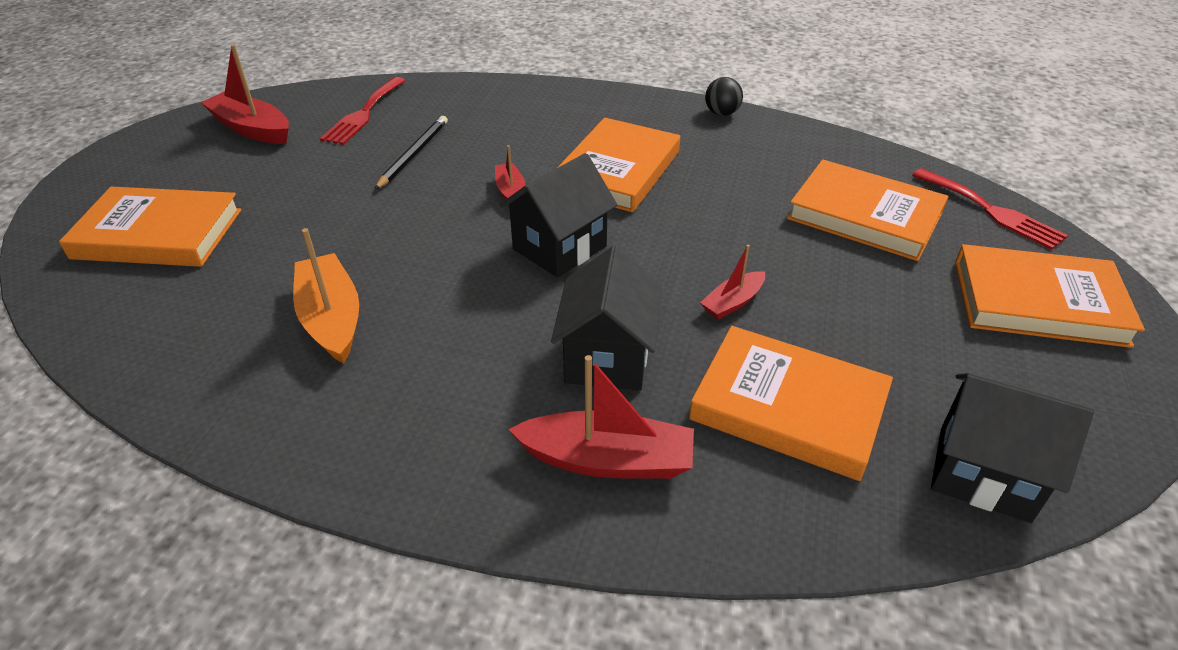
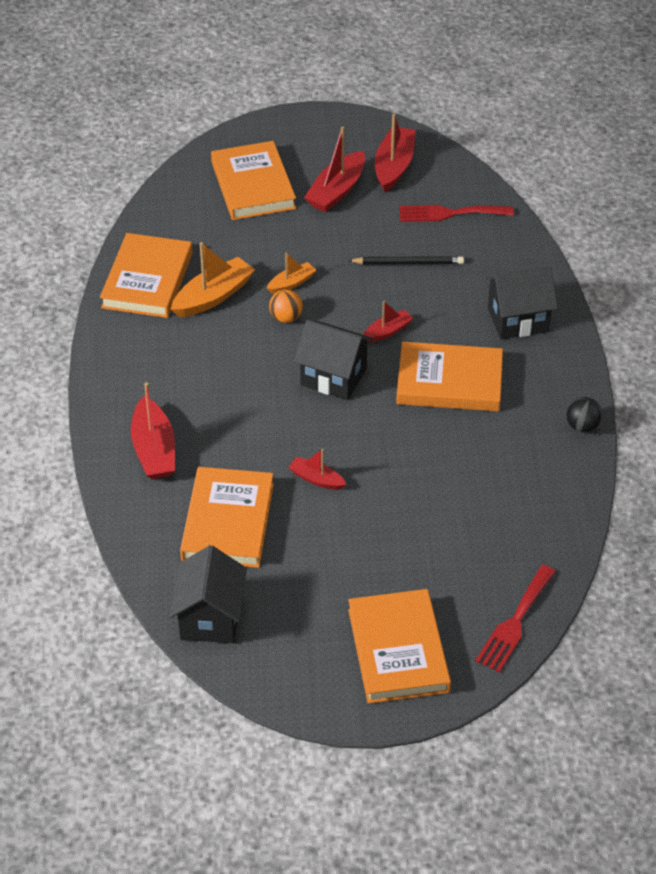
camera: 70 degrees right, 5 degrees up
(246, 174) = (336, 191): none -> red boat
(369, 243) = (291, 283): none -> orange boat
(427, 262) = (286, 318): none -> orange ball
(607, 358) = (234, 429): black house -> black house (518, 320)
(864, 216) = (463, 540): orange book -> orange book (147, 280)

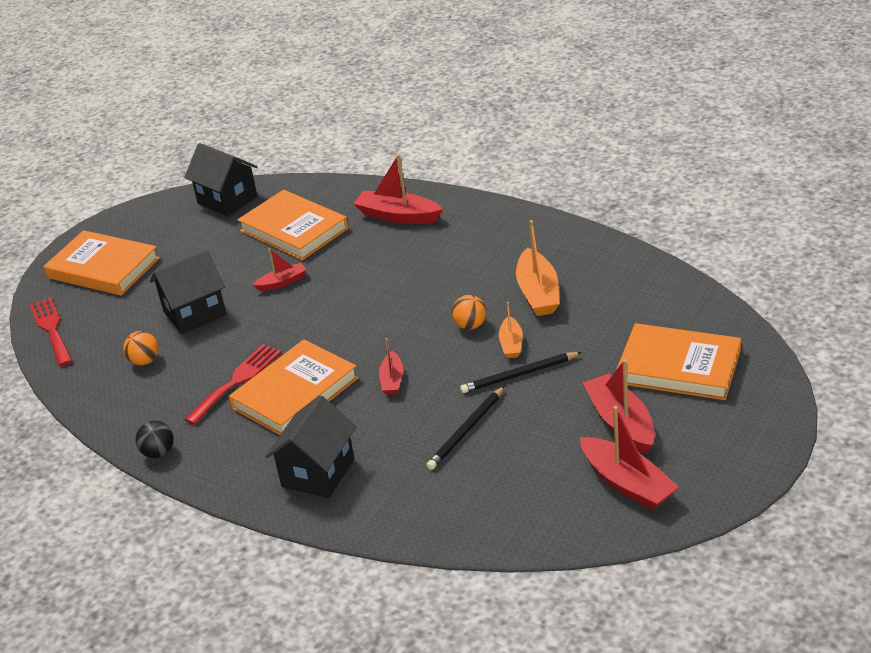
camera: 130 degrees right, 10 degrees down
(147, 280) = (594, 263): orange book -> none
(325, 262) = (519, 375): none -> black pencil
(333, 377) = (373, 328): black house -> black house (195, 313)
(450, 213) = (511, 494): red fork -> red fork (237, 381)
(495, 511) = (145, 361): none -> orange ball

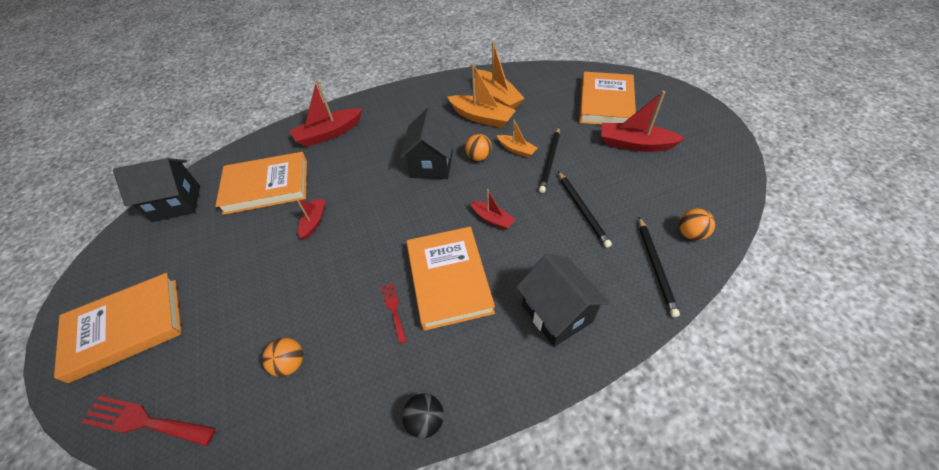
camera: 55 degrees left, 15 degrees up
(195, 313) = (276, 293): black house -> black house (432, 164)
(237, 381) = (394, 309): red fork -> red fork, size x0.55
(436, 511) = (655, 266): none -> black pencil
(509, 519) = (690, 234): none -> orange ball
(589, 284) = (497, 97): none -> orange boat
(627, 483) = (693, 168): red boat -> none
(678, 367) = (605, 103): orange book -> orange book turned 45 degrees counterclockwise

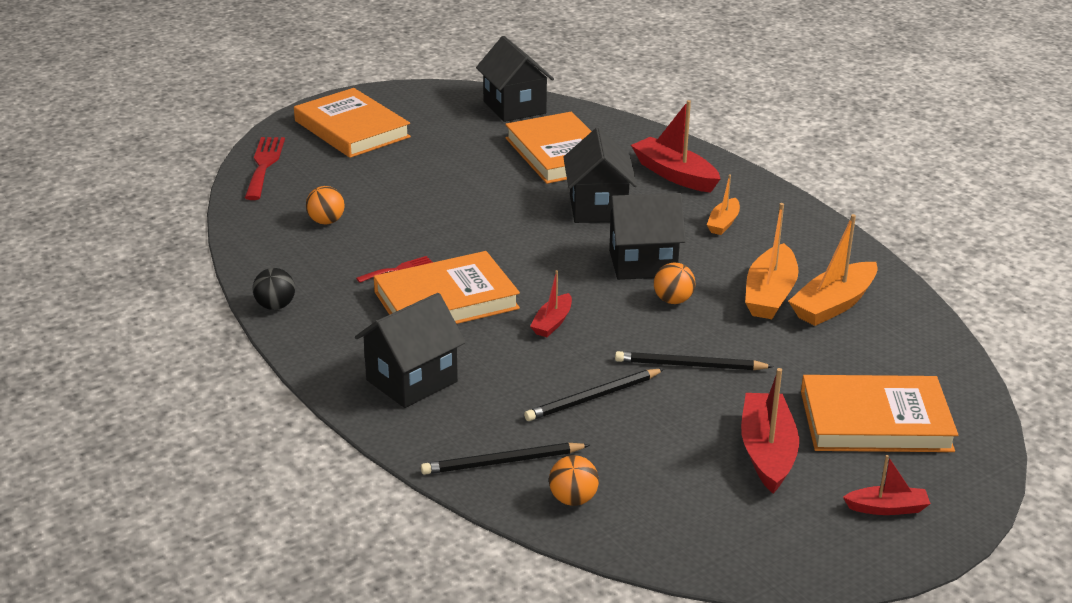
camera: 75 degrees right, 20 degrees down
(314, 221) = (511, 197): red boat -> red boat (887, 508)
(353, 176) = (598, 208): none -> black house
(516, 150) = (704, 333): orange boat -> orange boat (723, 223)

